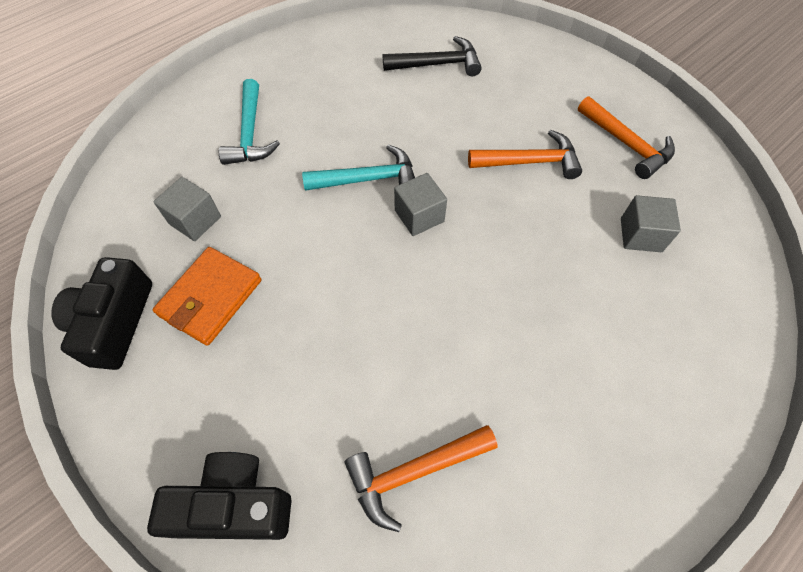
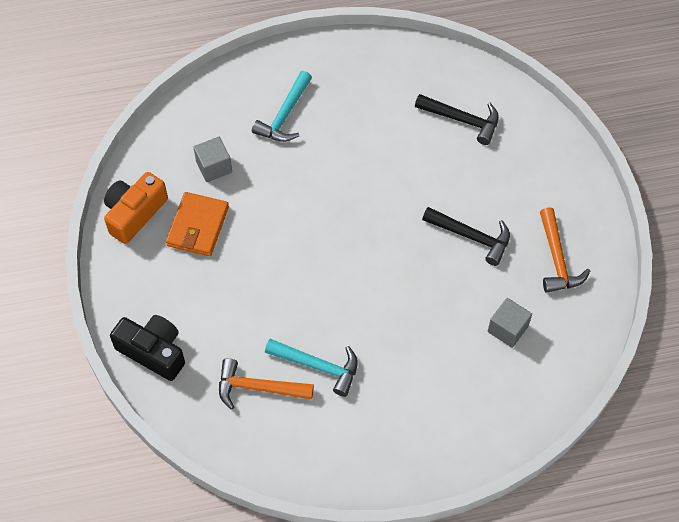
camera: 30 degrees right, 0 degrees up
(115, 322) = (134, 213): black camera -> orange camera
(211, 298) = (198, 226): orange wallet -> orange wallet turned 45 degrees counterclockwise
(368, 179) = (346, 193): turquoise hammer -> turquoise hammer (318, 366)
(419, 216) = (363, 238): grey cube -> none
(530, 162) = (472, 237): orange hammer -> black hammer

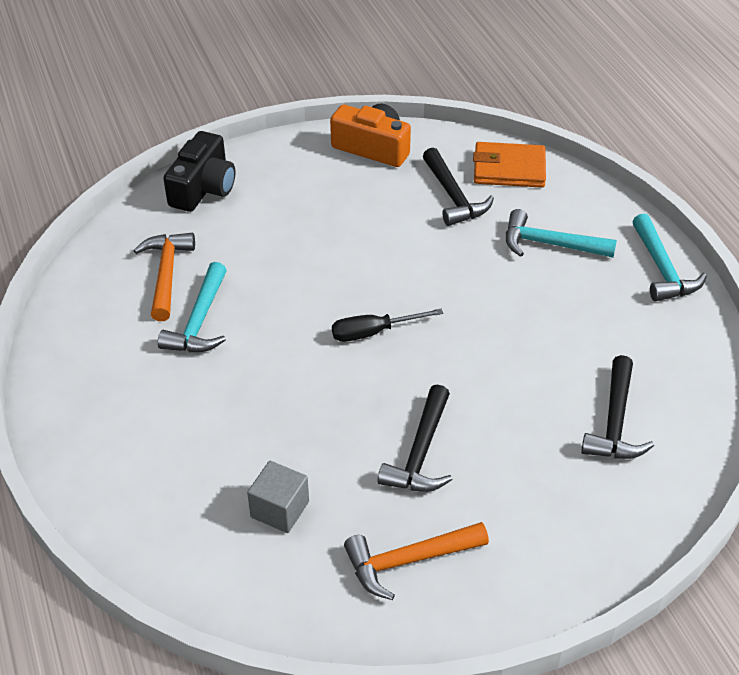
camera: 80 degrees right, 15 degrees down
(198, 226) = (369, 196): orange wallet -> orange wallet (509, 169)
(214, 167) = (453, 197): grey cube -> black hammer
(327, 54) = (662, 269): none -> turquoise hammer
(354, 247) = (373, 332): none -> black screwdriver

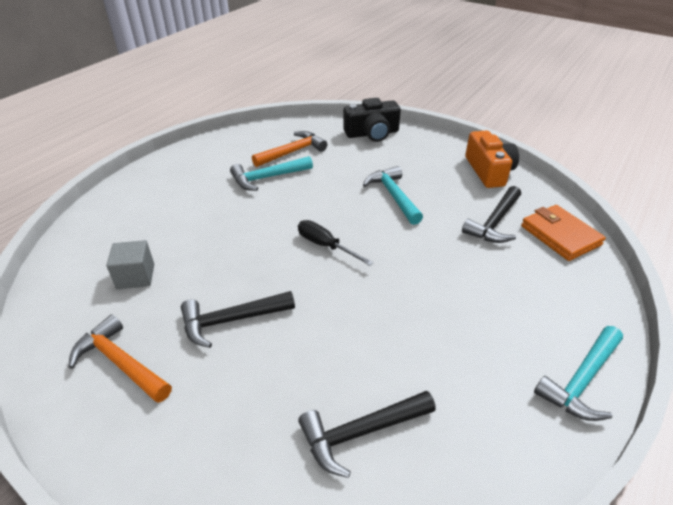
camera: 55 degrees right, 5 degrees down
(549, 244) = (514, 292): turquoise hammer -> turquoise hammer (393, 196)

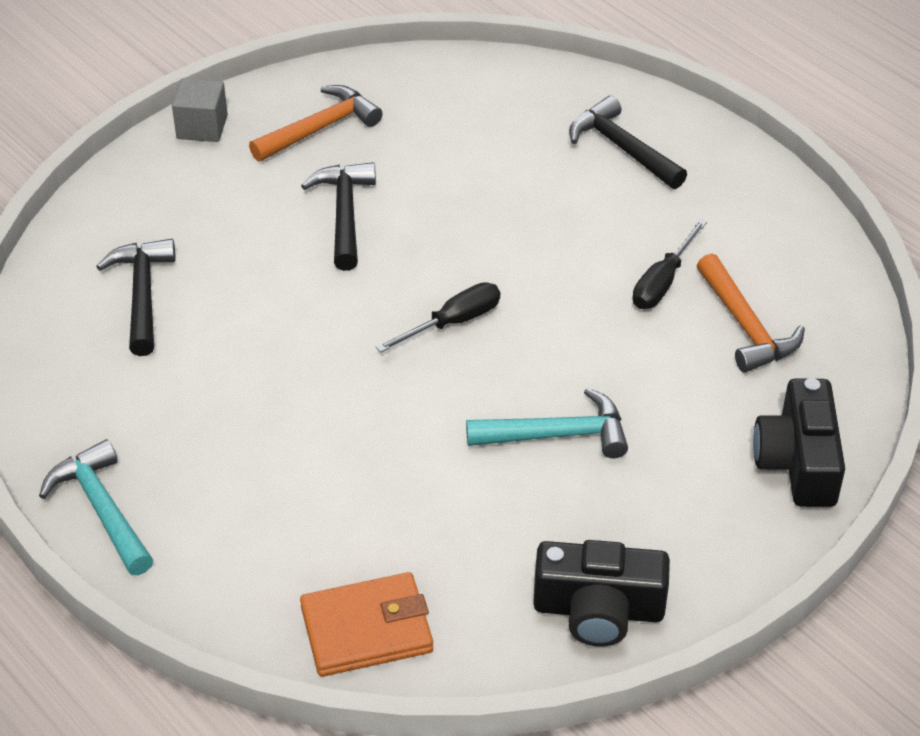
camera: 105 degrees right, 5 degrees up
(136, 276) = (459, 136): grey cube -> grey cube (202, 127)
(267, 178) = (662, 282): turquoise hammer -> black screwdriver
(489, 171) = (598, 610): orange camera -> black camera
(494, 223) = (433, 550): black hammer -> black hammer (622, 148)

